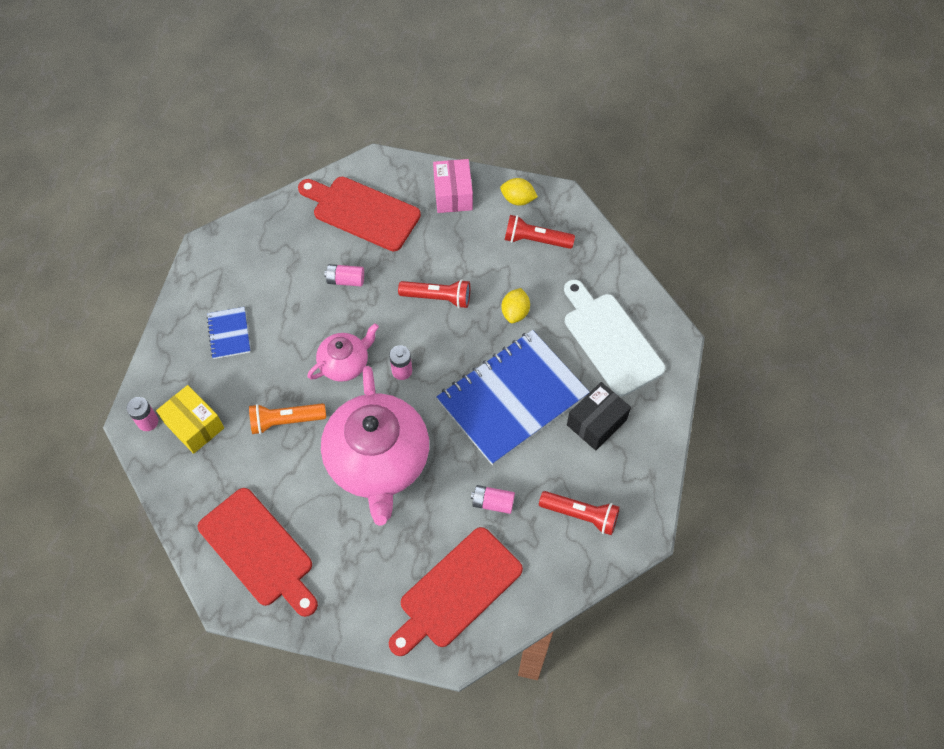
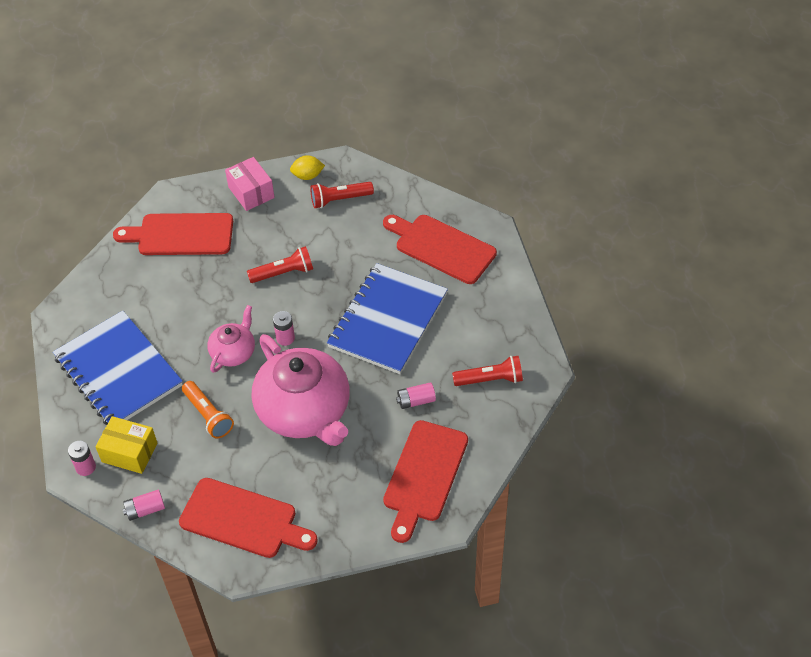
camera: 25 degrees left, 10 degrees down
(229, 334) = (118, 371): blue notebook -> blue notebook, size x2.32
(285, 421) = (208, 415): orange flashlight -> orange flashlight turned 90 degrees counterclockwise
(345, 280) = (197, 291): pink battery -> pink battery (145, 510)
(515, 312) = (354, 258): yellow lemon -> none
(596, 422) = (464, 310): black box -> none
(610, 340) = (441, 247): white cutting board -> red cutting board

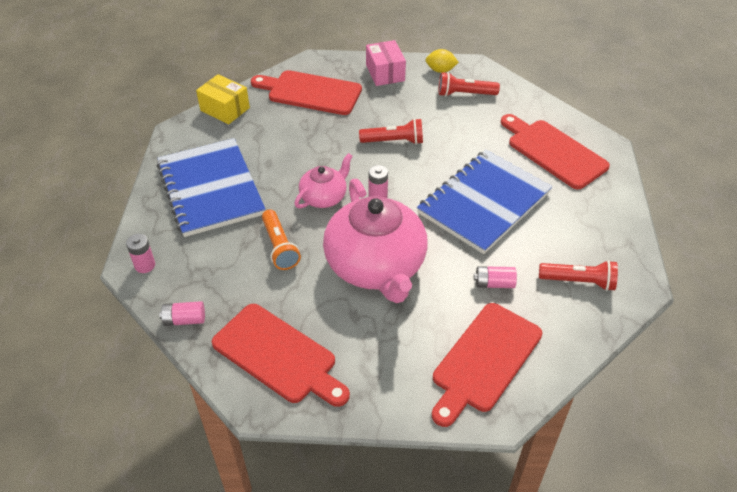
camera: 15 degrees right, 5 degrees down
(129, 452) = (191, 262): yellow box -> yellow box (225, 109)

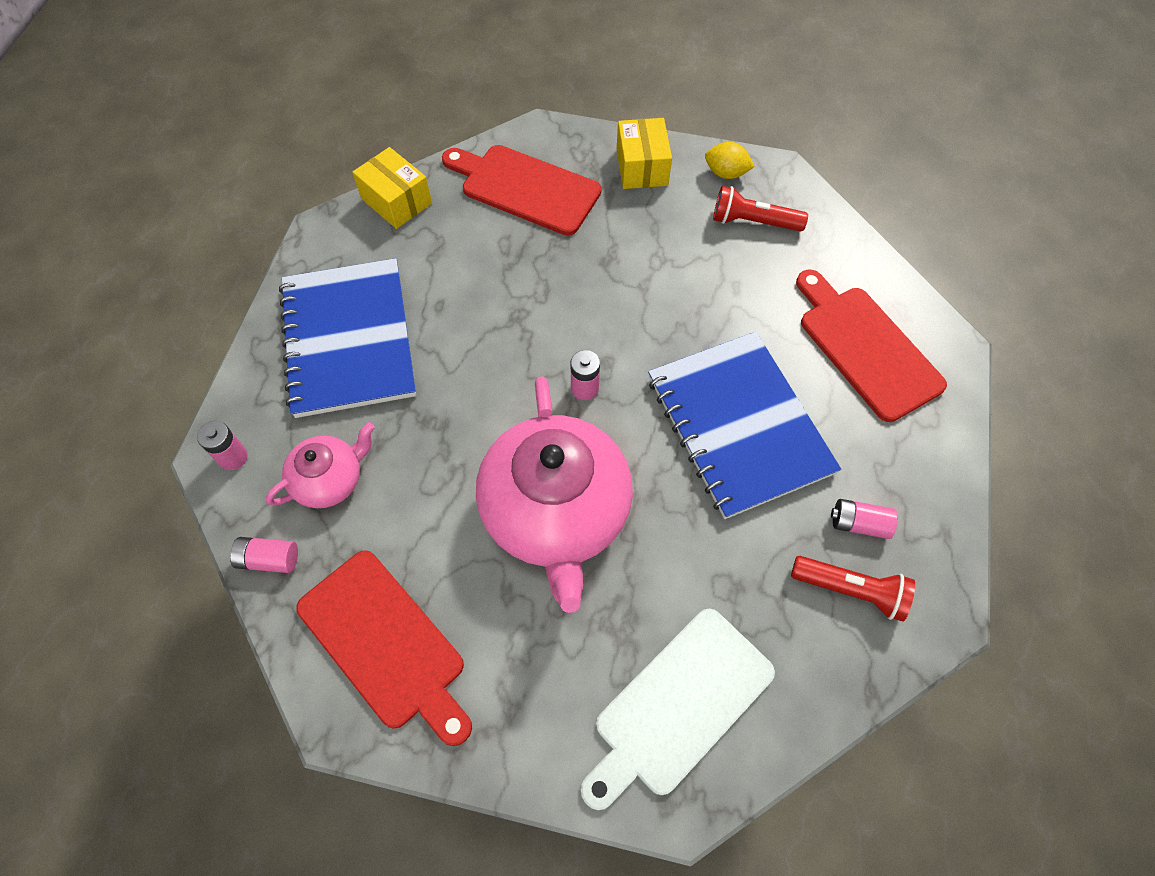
camera: 10 degrees right, 15 degrees up
(279, 247) = (425, 456): orange flashlight -> none
(324, 197) = (506, 378): pink teapot -> pink teapot (330, 479)
(385, 73) = (642, 167): pink box -> yellow box
(394, 141) = (629, 293): red flashlight -> none
(484, 203) = (739, 425): blue notebook -> blue notebook turned 75 degrees counterclockwise
(484, 360) = (678, 706): red cutting board -> white cutting board
(494, 283) = (722, 572): pink battery -> pink battery (859, 524)

